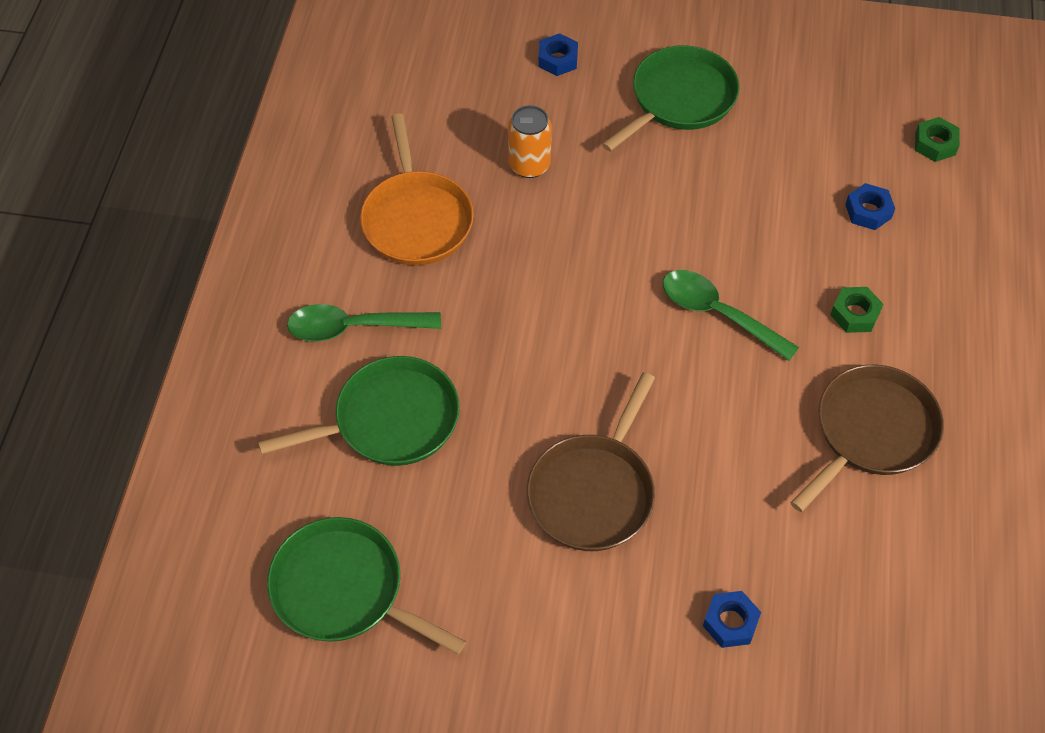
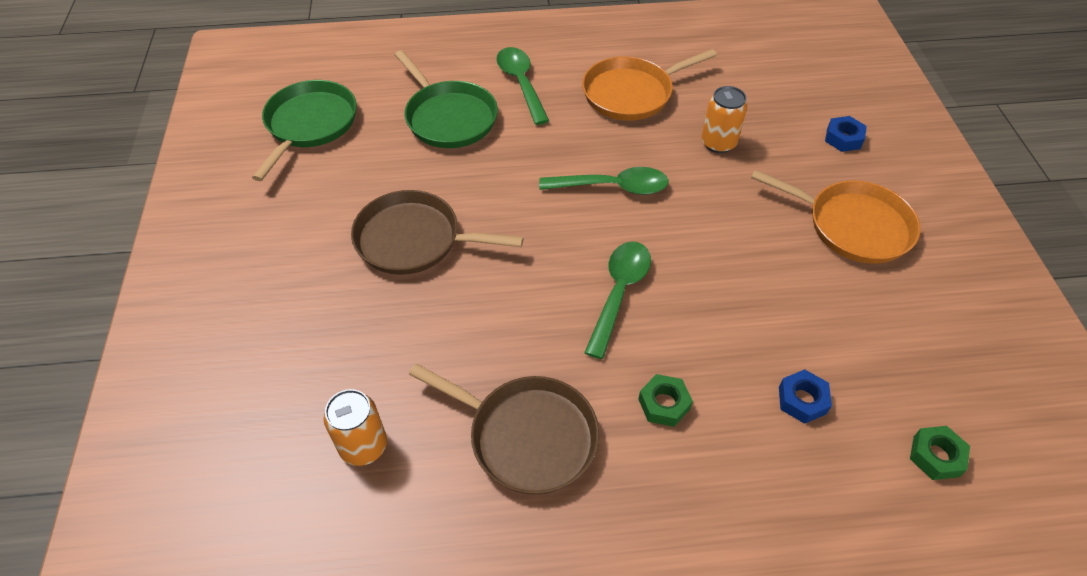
camera: 75 degrees right, 5 degrees down
(567, 279) = (612, 187): none -> green spoon
(679, 99) = (853, 226): green pan -> orange pan
(730, 622) = (307, 350): blue nut -> none
(860, 577) = (363, 446): none -> orange can

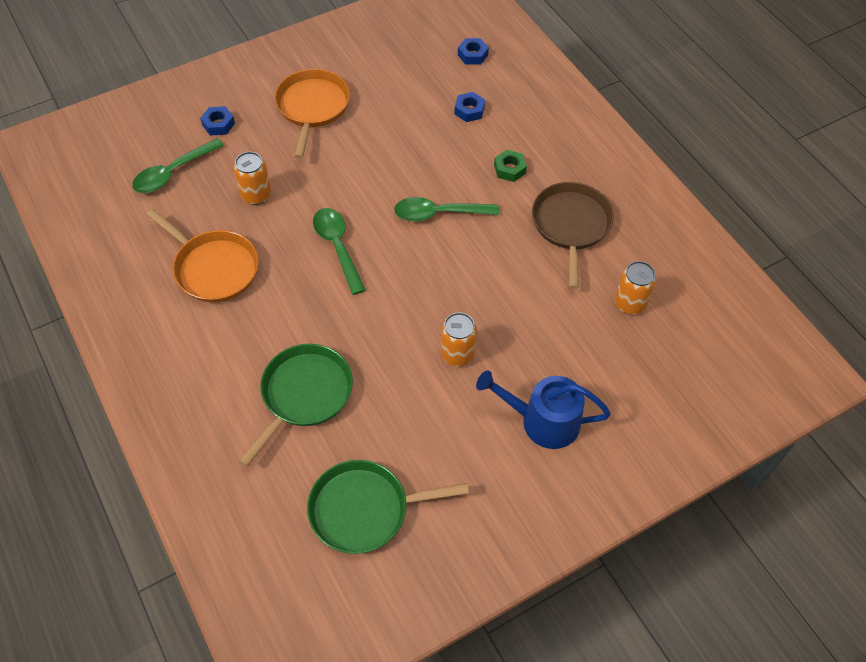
camera: 115 degrees left, 5 degrees up
(285, 281) = (543, 421): none -> blue watering can
(413, 240) = (457, 354): brown pan -> orange can
(521, 83) = (231, 356): green spoon -> green spoon (173, 173)
(936, 456) = (472, 55): green nut -> blue nut

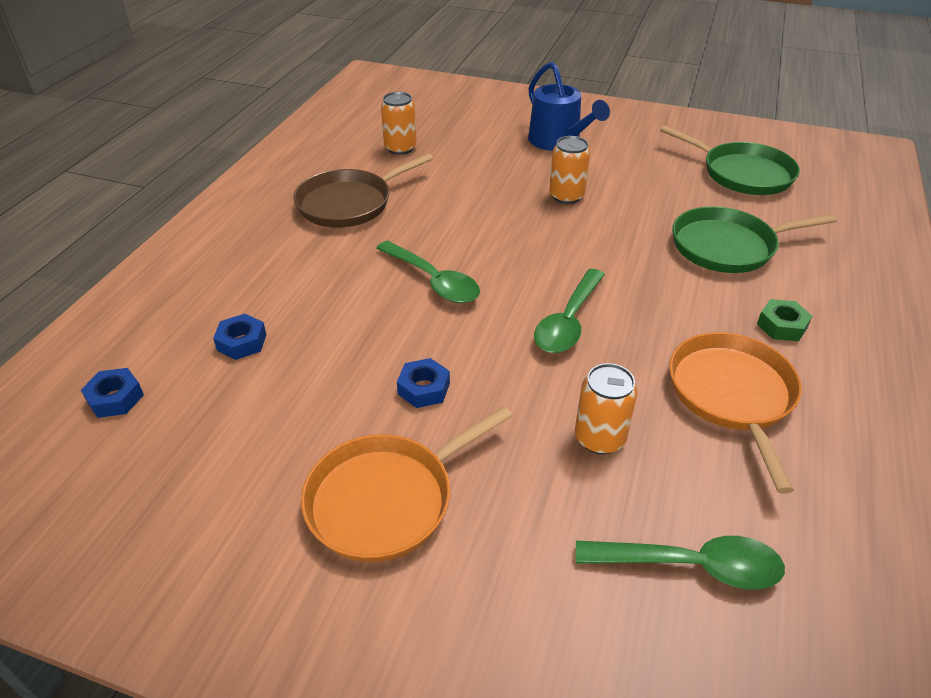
camera: 130 degrees left, 15 degrees down
(218, 124) = (545, 594): blue nut -> blue nut (423, 388)
(509, 169) = (313, 267): green nut -> green nut (781, 326)

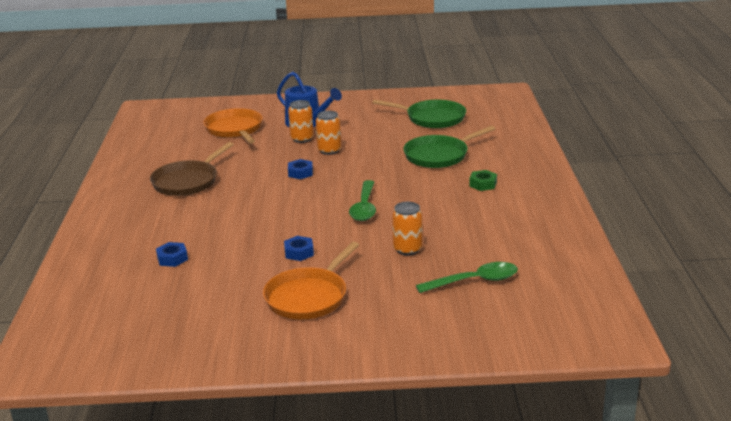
camera: 20 degrees left, 15 degrees down
(115, 398) = (114, 298): blue nut -> blue nut (300, 173)
(400, 148) = (201, 146): orange can -> orange can (302, 139)
(433, 281) = (272, 207): green spoon -> none
(732, 395) = (468, 217): orange pan -> orange pan (235, 129)

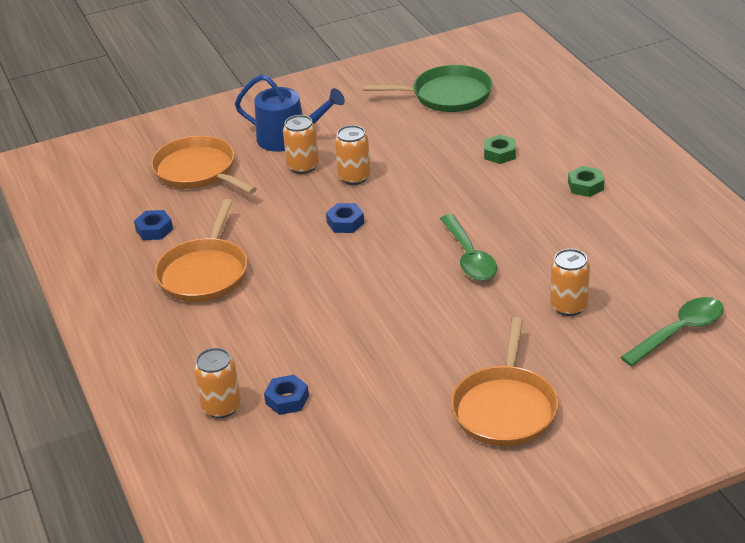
camera: 20 degrees left, 10 degrees up
(129, 253) = (221, 407): none -> orange can
(187, 181) = (204, 273): brown pan -> orange pan
(299, 252) = (442, 346): blue nut -> blue nut (154, 230)
(439, 155) = (500, 154): green pan -> green nut

